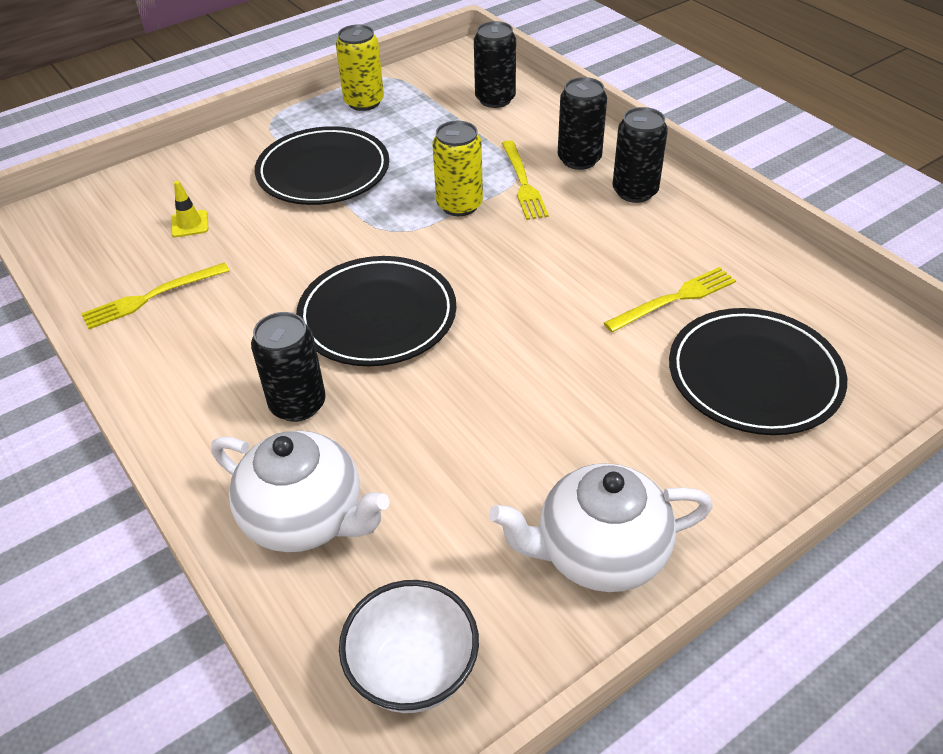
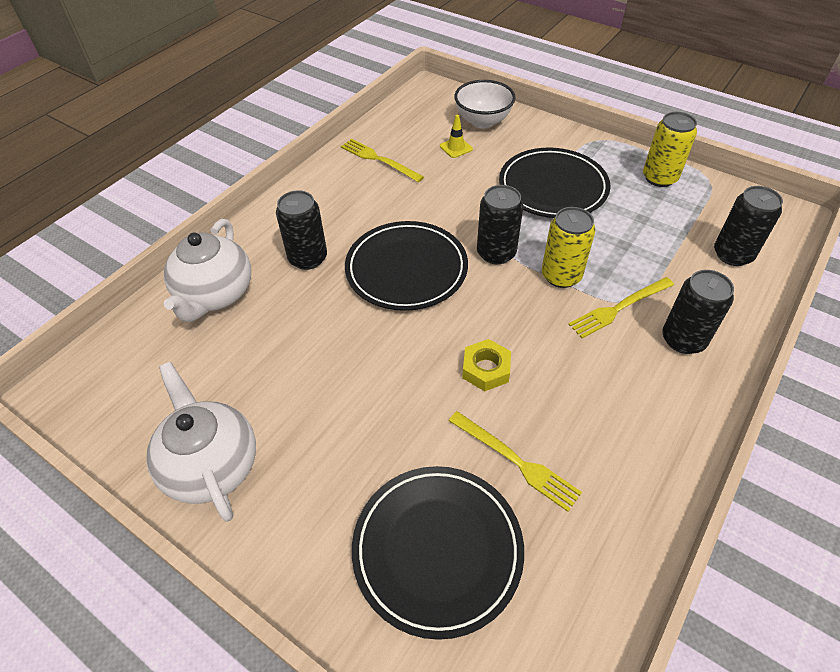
camera: 70 degrees right, 5 degrees up
(413, 671) = (108, 383): white bowl -> white bowl (483, 121)
(557, 290) = (486, 369): none -> yellow nut
(635, 191) = (662, 395): black can -> black can (496, 253)

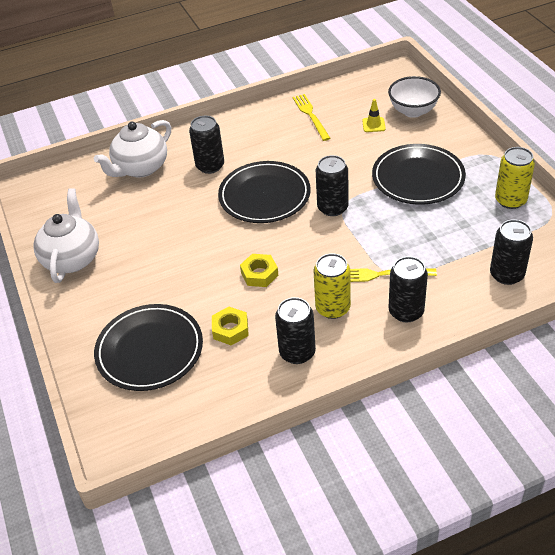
camera: 35 degrees right, 5 degrees down
(516, 461) = (230, 329): yellow fork -> yellow nut
(561, 276) = (363, 239): yellow can -> yellow can (333, 308)
(620, 450) = (297, 352): none -> black can

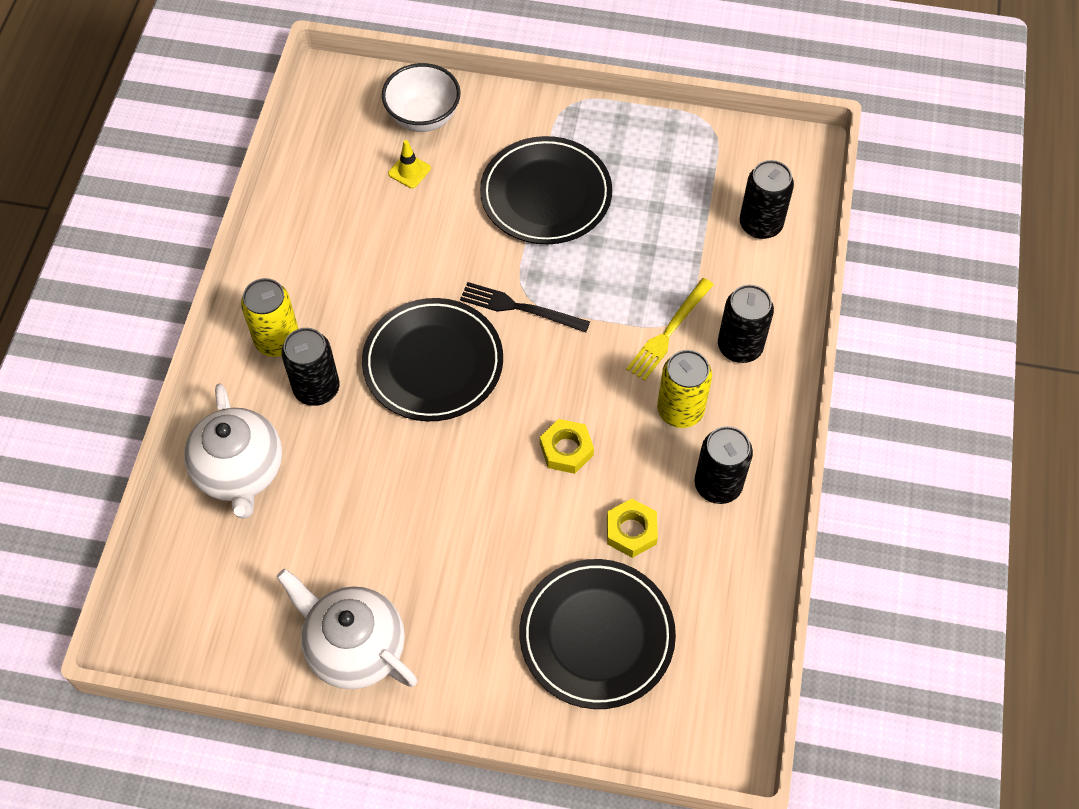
camera: 60 degrees left, 15 degrees up
(310, 115) = (324, 221): yellow fork -> none
(332, 208) = (519, 308): black can -> black fork
(510, 200) = (658, 141): yellow can -> yellow can (277, 340)

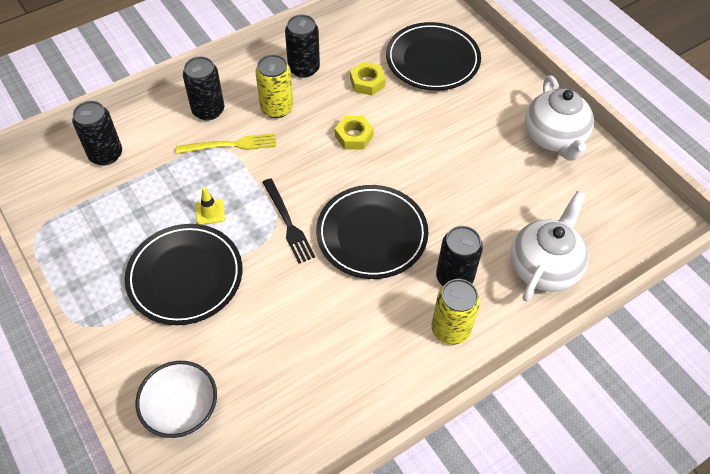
camera: 135 degrees left, 5 degrees down
(409, 171) = (242, 375): yellow traffic cone -> yellow traffic cone (210, 212)

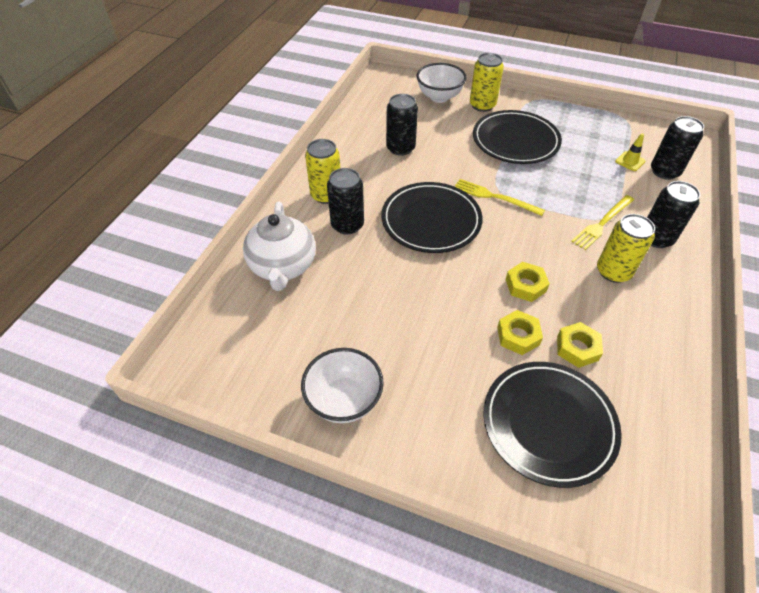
camera: 145 degrees right, 5 degrees down
(151, 357) = (482, 105): none -> yellow can
(210, 212) = (551, 177): yellow traffic cone -> yellow traffic cone (630, 161)
(288, 223) = (494, 197): black fork -> yellow fork
(304, 68) = (647, 325): black can -> black can (400, 148)
(398, 109) = (518, 336): none -> yellow nut
(554, 138) = (344, 400): white teapot -> white bowl

